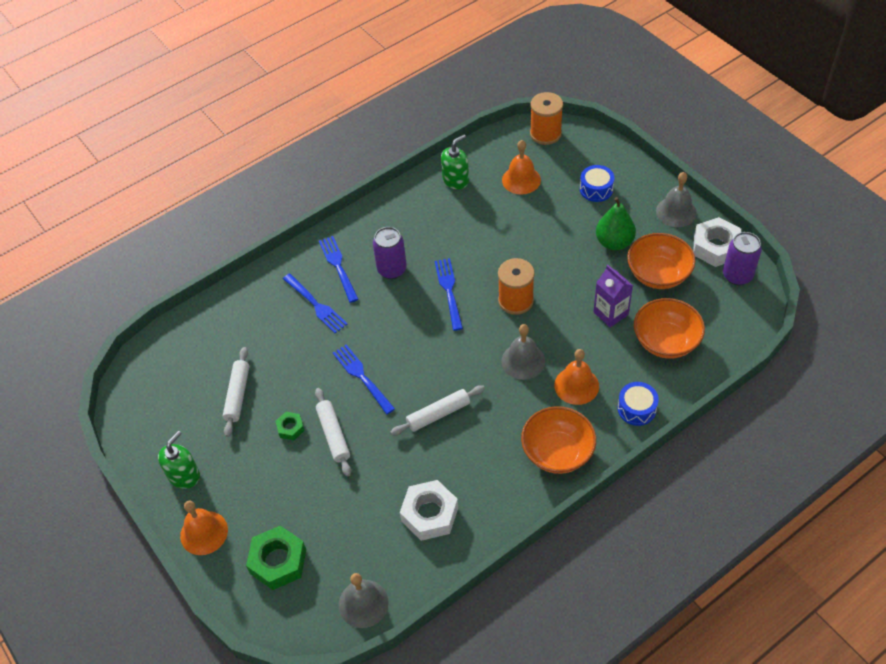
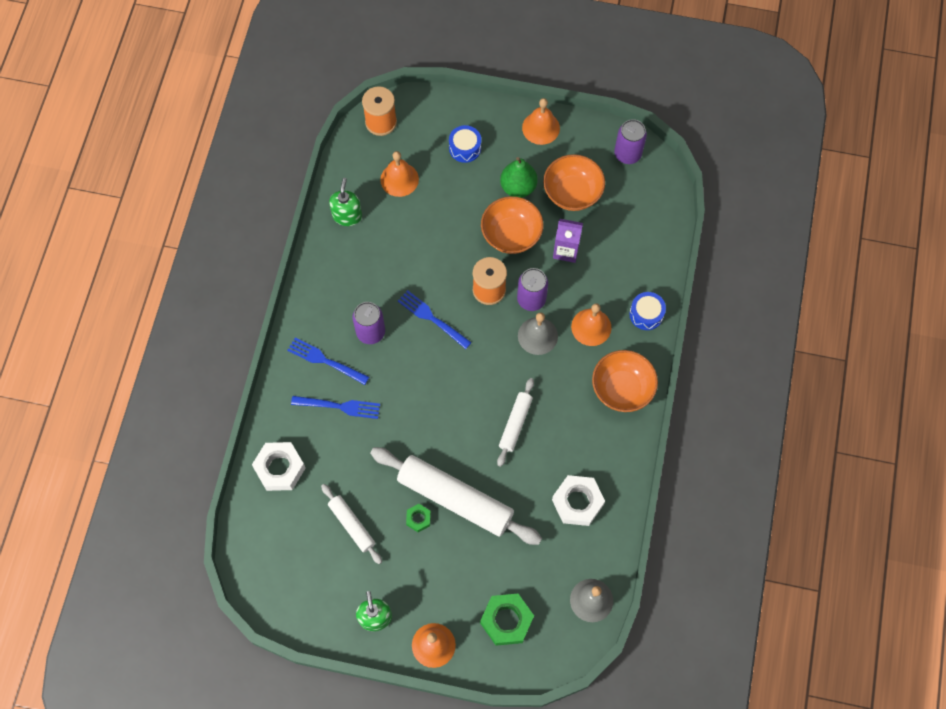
camera: 45 degrees left, 15 degrees up
(333, 435) = (455, 498): white rolling pin -> white rolling pin, size x1.93
(362, 377) = (432, 438): blue fork -> none
(544, 330) = (531, 299): none -> purple can
(666, 341) = (622, 245): orange bowl -> orange bowl (511, 235)
(676, 212) = (541, 128): grey bell -> orange bell
(715, 247) = (593, 140): white nut -> white nut (280, 468)

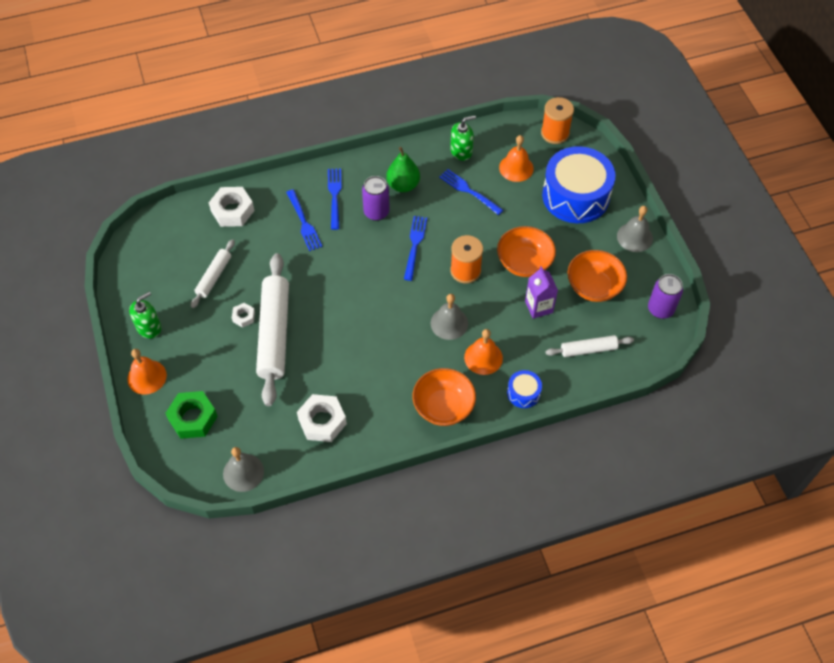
camera: 60 degrees right, 10 degrees down
(399, 236) = (468, 191): none -> blue fork
(418, 519) = (243, 317): green nut -> white nut
(465, 148) = (575, 196): blue drum -> blue drum, size x2.26
(515, 424) = (363, 344): white rolling pin -> white rolling pin (588, 349)
(518, 187) = (569, 247): green pear -> green pear (403, 185)
(531, 299) = (478, 303): purple can -> none
(541, 128) = (634, 237): orange bell -> grey bell

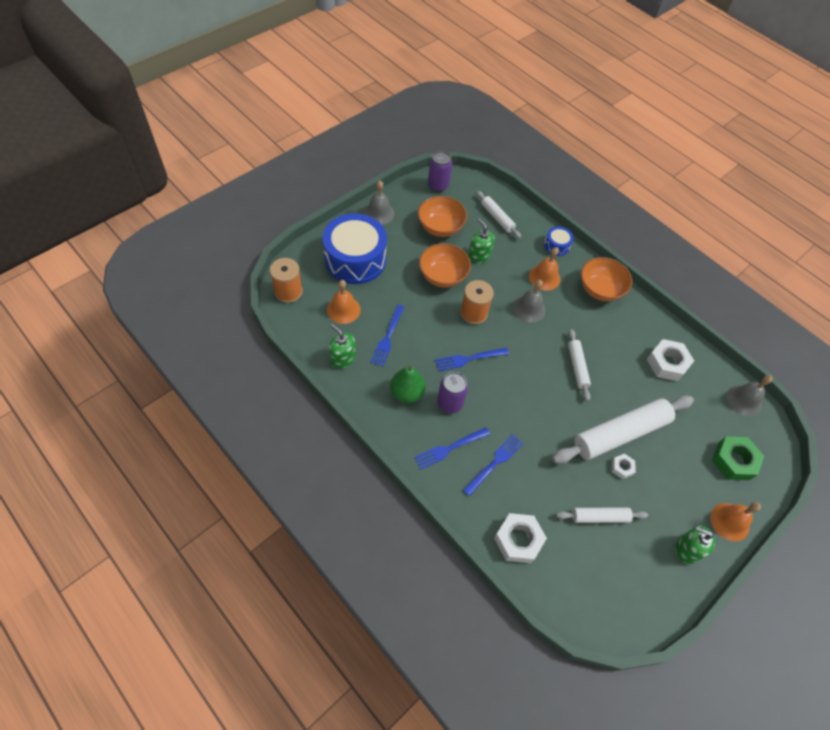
camera: 120 degrees left, 0 degrees up
(360, 333) = (577, 367): none -> white rolling pin
(538, 307) = (479, 256): purple carton -> green soap dispenser

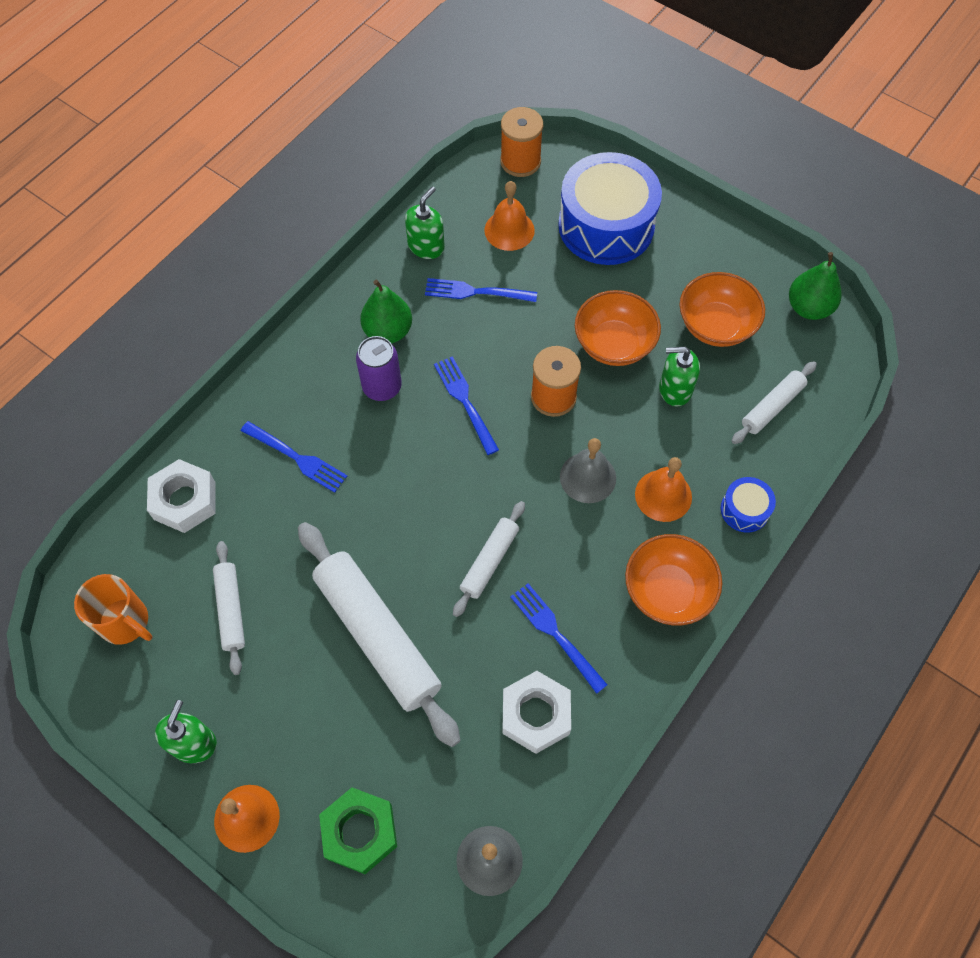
camera: 85 degrees right, 5 degrees up
(379, 213) = (711, 237): grey bell -> none
(438, 186) = (808, 308): purple can -> green pear
(449, 448) = (309, 397): blue fork -> blue fork (555, 633)
(479, 256) = (675, 389): green soap dispenser -> green soap dispenser turned 135 degrees counterclockwise
(577, 367) = (489, 561): white rolling pin -> white rolling pin turned 45 degrees counterclockwise
(605, 588) = (125, 622): none -> orange mug
(622, 467) = (317, 640): white nut -> none

